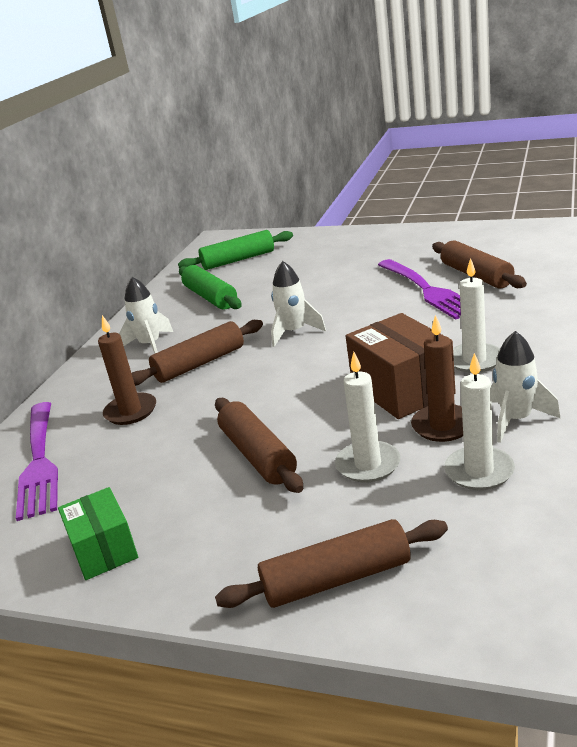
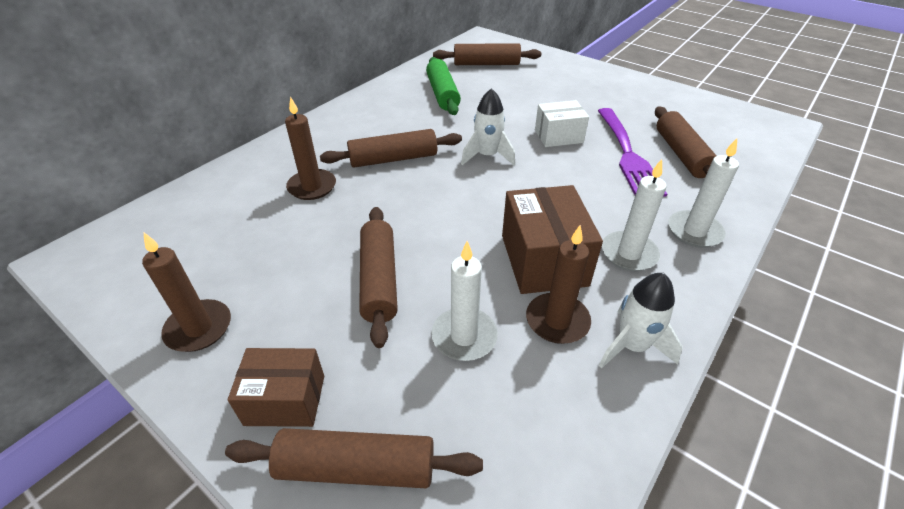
camera: 15 degrees right, 15 degrees up
(39, 462) = (216, 210): purple fork -> none
(104, 550) = (199, 328): green box -> brown candle
(150, 345) = (368, 124): white rocket -> none
(235, 564) = (285, 400): none -> brown box
(238, 260) = (486, 64): green rolling pin -> brown rolling pin
(353, 296) = (558, 136): none -> white box
(479, 471) = (561, 396): white candle -> white candle (694, 231)

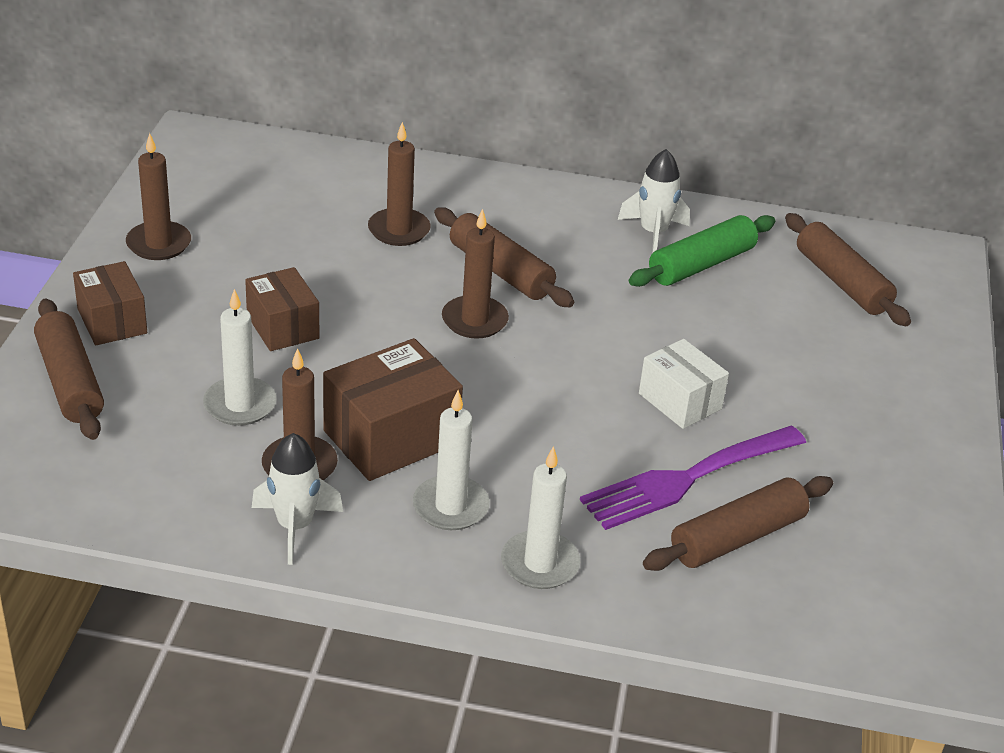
camera: 60 degrees right, 5 degrees down
(379, 280) = (282, 327): brown rolling pin -> brown box
(437, 184) = (474, 320): none -> brown candle
(487, 156) = (571, 346): white rocket -> white rocket (653, 233)

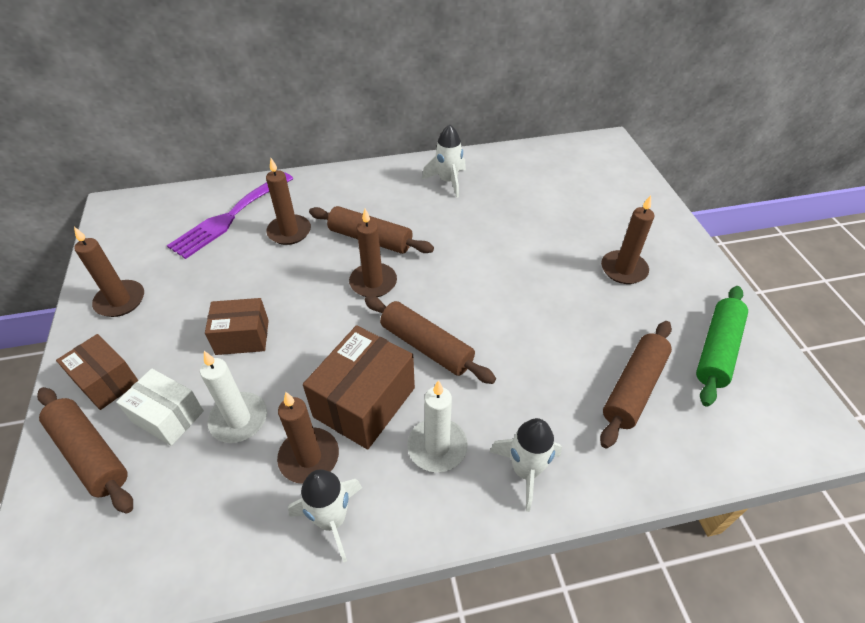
camera: 20 degrees left, 10 degrees up
(282, 327) = (242, 337): brown box -> brown box turned 45 degrees counterclockwise
(540, 564) = (525, 471): white candle -> white rocket
(680, 401) = (534, 295): white box -> white box (168, 416)
(687, 479) = (575, 354): purple fork -> purple fork (230, 217)
(701, 264) = (488, 193): green rolling pin -> green rolling pin (717, 350)
(829, 413) = (623, 269): none -> brown candle
(842, 282) = (571, 178): brown rolling pin -> brown rolling pin (426, 346)

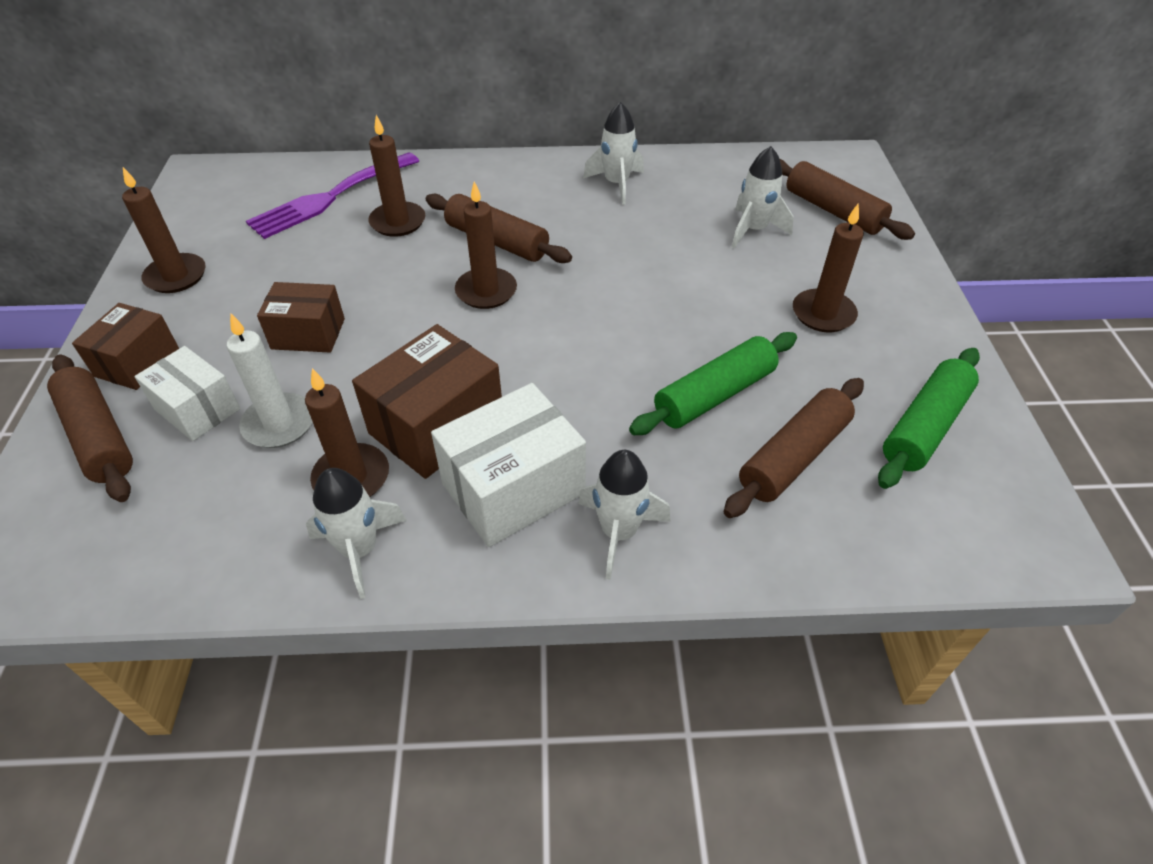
camera: 10 degrees right, 0 degrees up
(107, 382) = (137, 362): brown box -> brown box turned 60 degrees clockwise
(426, 346) = (533, 372): brown rolling pin -> brown rolling pin (833, 211)
(437, 447) = (513, 488): white candle -> white box
(557, 208) = (753, 230): none -> white rocket
(565, 346) = (714, 395): none -> green rolling pin

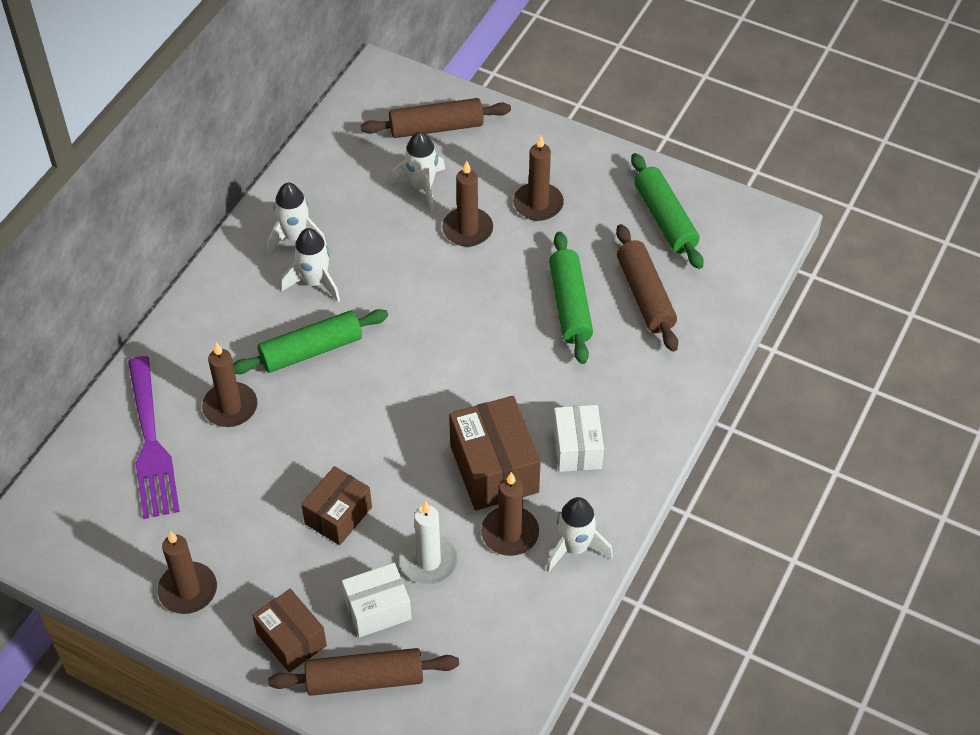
camera: 60 degrees left, 5 degrees up
(486, 291) = (370, 383): brown candle -> brown candle (467, 229)
(497, 241) = (311, 350): brown rolling pin -> green rolling pin
(513, 488) = (577, 448): white box -> white box, size x0.65
(618, 532) = (644, 410): white rocket -> white rocket (314, 282)

